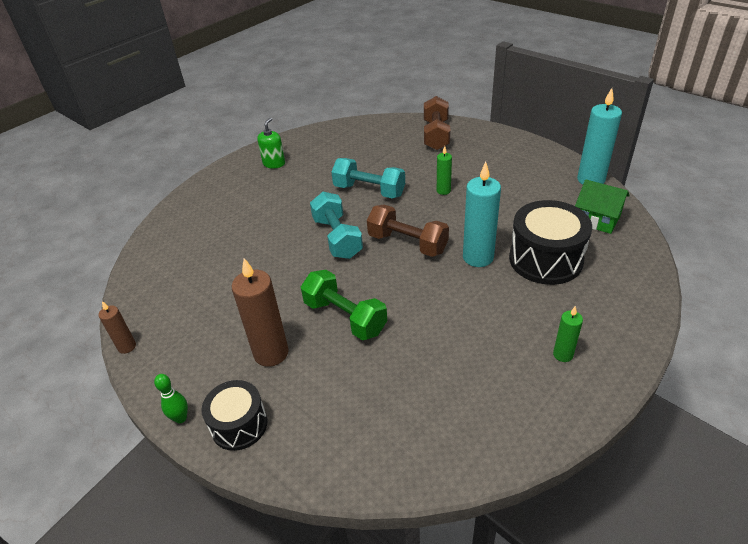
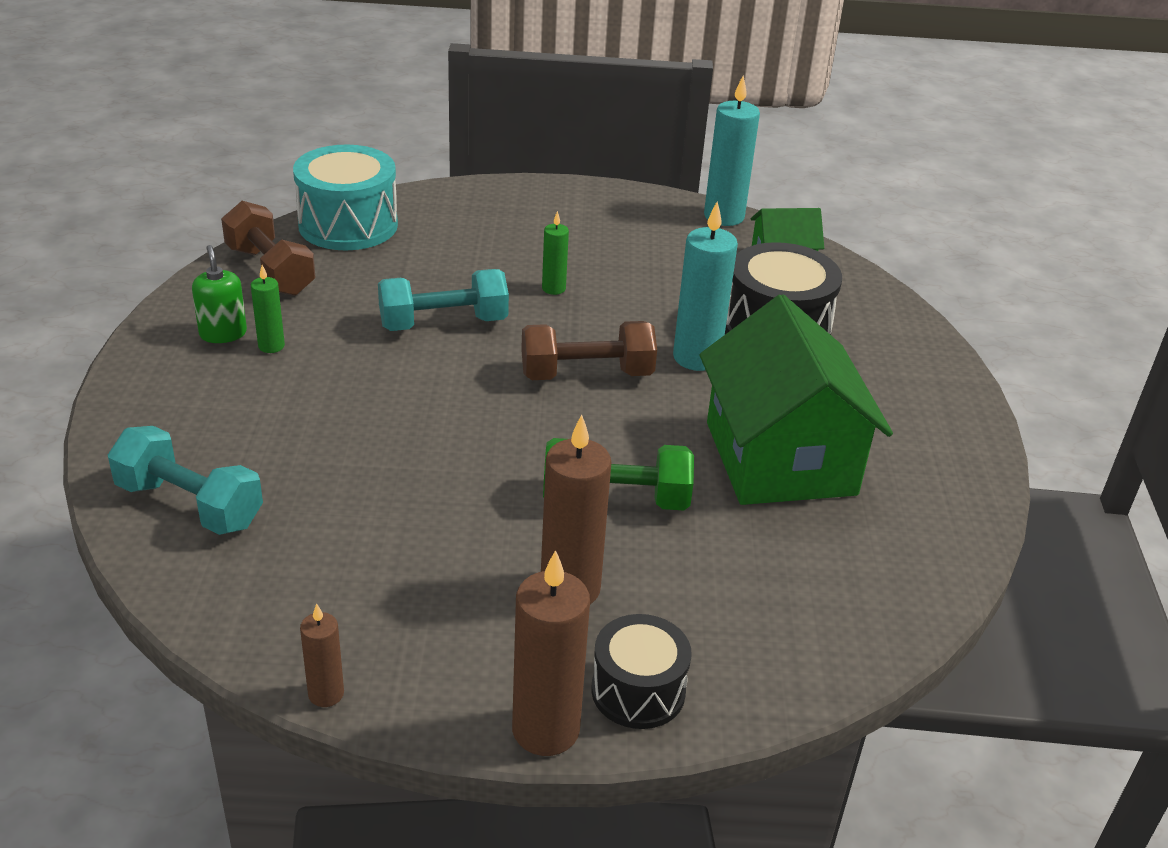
camera: 45 degrees left, 5 degrees down
(181, 418) = (545, 730): green bowling pin -> brown candle
(337, 238) = (476, 404): turquoise dumbbell -> turquoise dumbbell (189, 505)
(381, 128) = (348, 225): none -> turquoise drum
(436, 135) = (451, 214): brown dumbbell -> brown dumbbell (270, 271)
(459, 336) = (780, 458): none -> green house
(563, 354) = (906, 427): green candle -> green candle (271, 346)

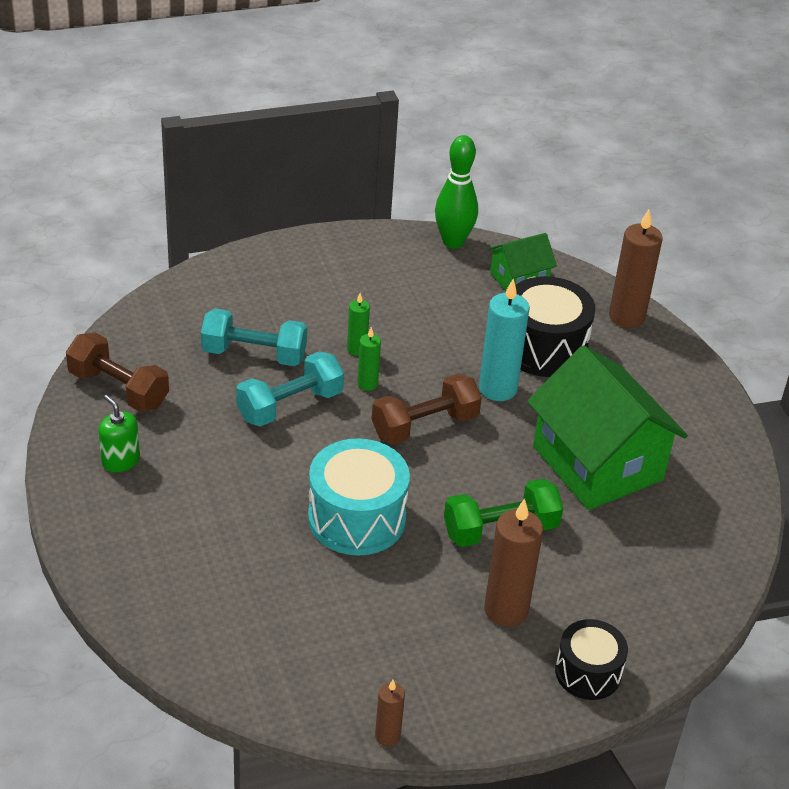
camera: 20 degrees left, 5 degrees up
(189, 505) = (198, 620): turquoise dumbbell -> turquoise dumbbell (254, 354)
(271, 346) = (167, 463): green candle -> green candle (367, 384)
(348, 225) = (153, 325): turquoise drum -> turquoise drum (356, 518)
(545, 730) = (543, 717): brown candle -> brown candle (626, 317)
(724, 216) = (453, 242): turquoise candle -> green bowling pin

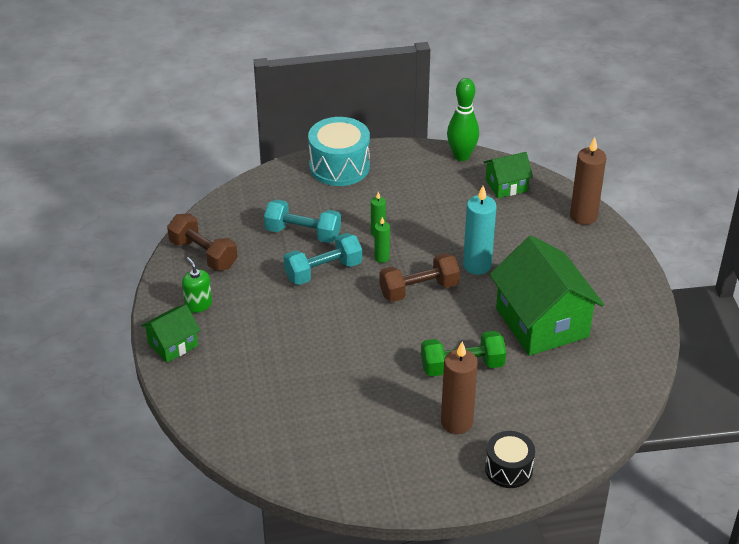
camera: 10 degrees right, 0 degrees up
(91, 520) = (173, 344): none -> green house
(356, 518) = (359, 353): turquoise drum -> turquoise drum (339, 166)
(387, 736) = (358, 503): brown candle -> none
(544, 347) = (516, 237): black drum -> none

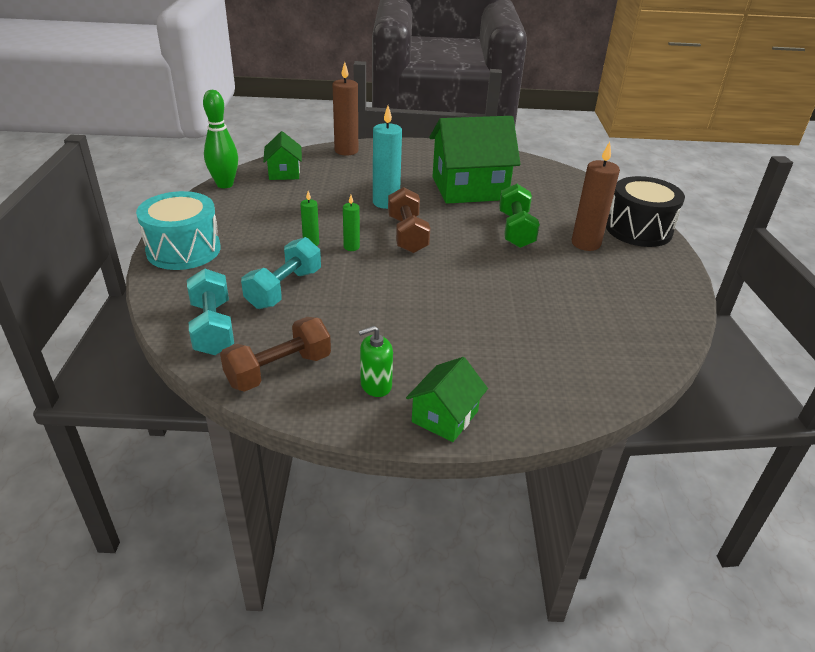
camera: 80 degrees left, 5 degrees down
(173, 344) = (445, 416): green house -> green house turned 60 degrees clockwise
(323, 271) = (355, 284): turquoise dumbbell -> turquoise dumbbell (212, 328)
(508, 469) = (638, 229): black drum -> black drum, size x1.60

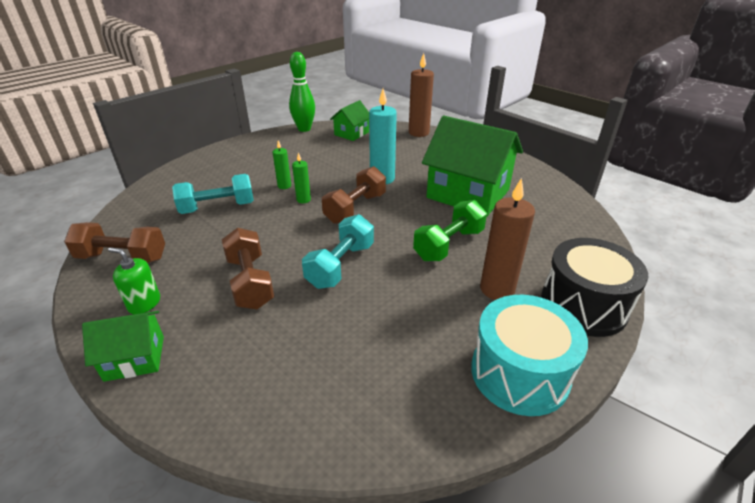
camera: 45 degrees right, 0 degrees up
(183, 250) = (214, 159): turquoise drum -> turquoise drum (519, 373)
(212, 328) = (144, 212): turquoise dumbbell -> turquoise dumbbell (340, 265)
(429, 324) = (250, 282): none -> brown dumbbell

